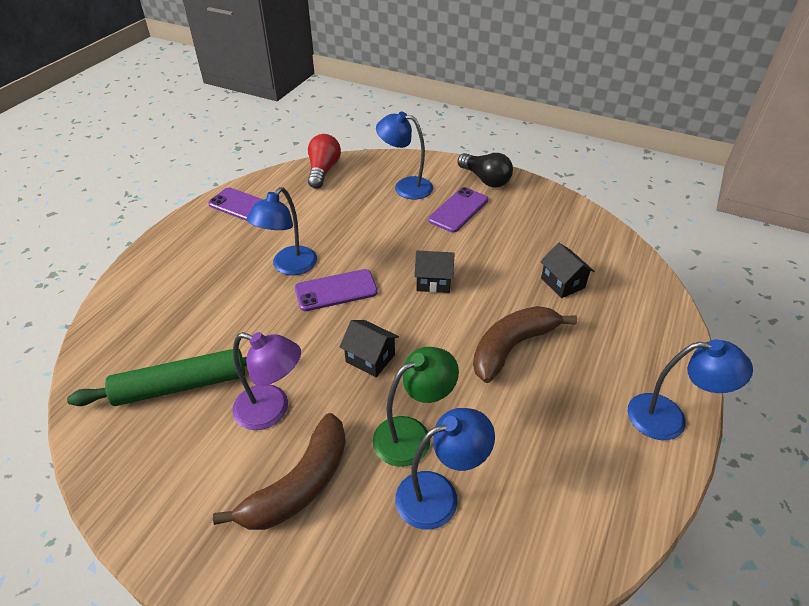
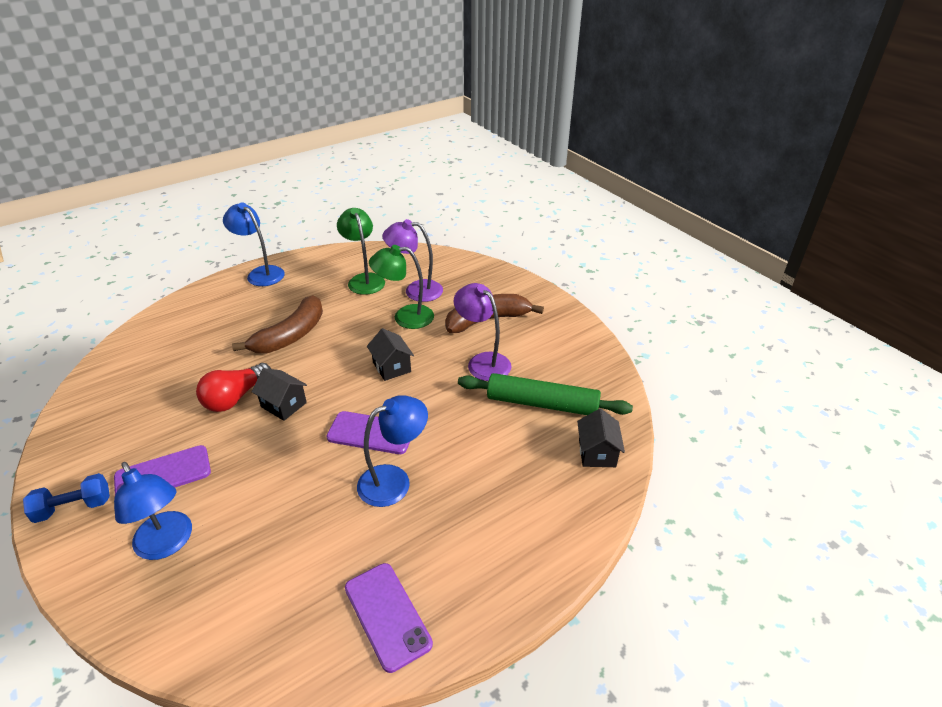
camera: 150 degrees left, 5 degrees down
(323, 171) = (227, 644): red light bulb -> red light bulb (235, 398)
(439, 495) = (415, 290): blue lamp -> purple lamp
(485, 179) = (74, 507): black light bulb -> blue dumbbell
(512, 347) = (291, 335): brown banana -> brown banana turned 45 degrees counterclockwise
(529, 479) = (364, 279): none -> green lamp
(562, 283) = (193, 360): black house -> black house (597, 453)

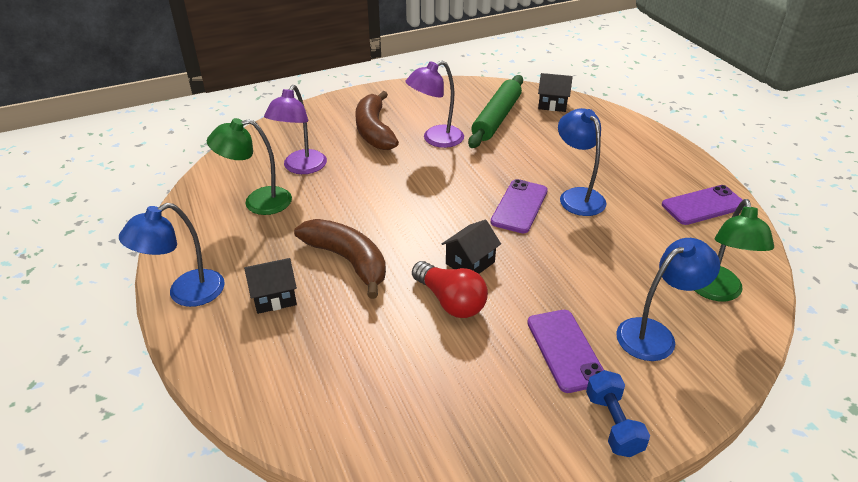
camera: 80 degrees left, 0 degrees up
(391, 367) = (428, 190): black house -> black house (274, 297)
(405, 317) = (348, 177): green lamp -> green lamp (716, 292)

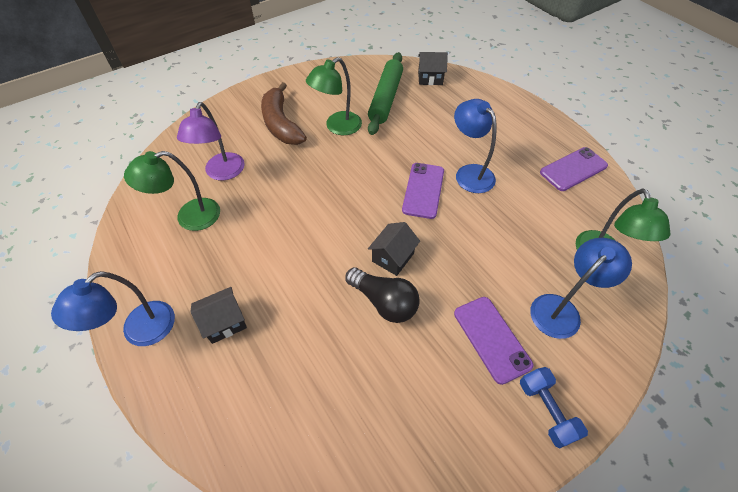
camera: 10 degrees left, 15 degrees up
(348, 260) = (284, 271): brown banana -> none
(435, 139) = (337, 127): purple lamp -> green lamp
(450, 301) = (384, 302): red light bulb -> black light bulb

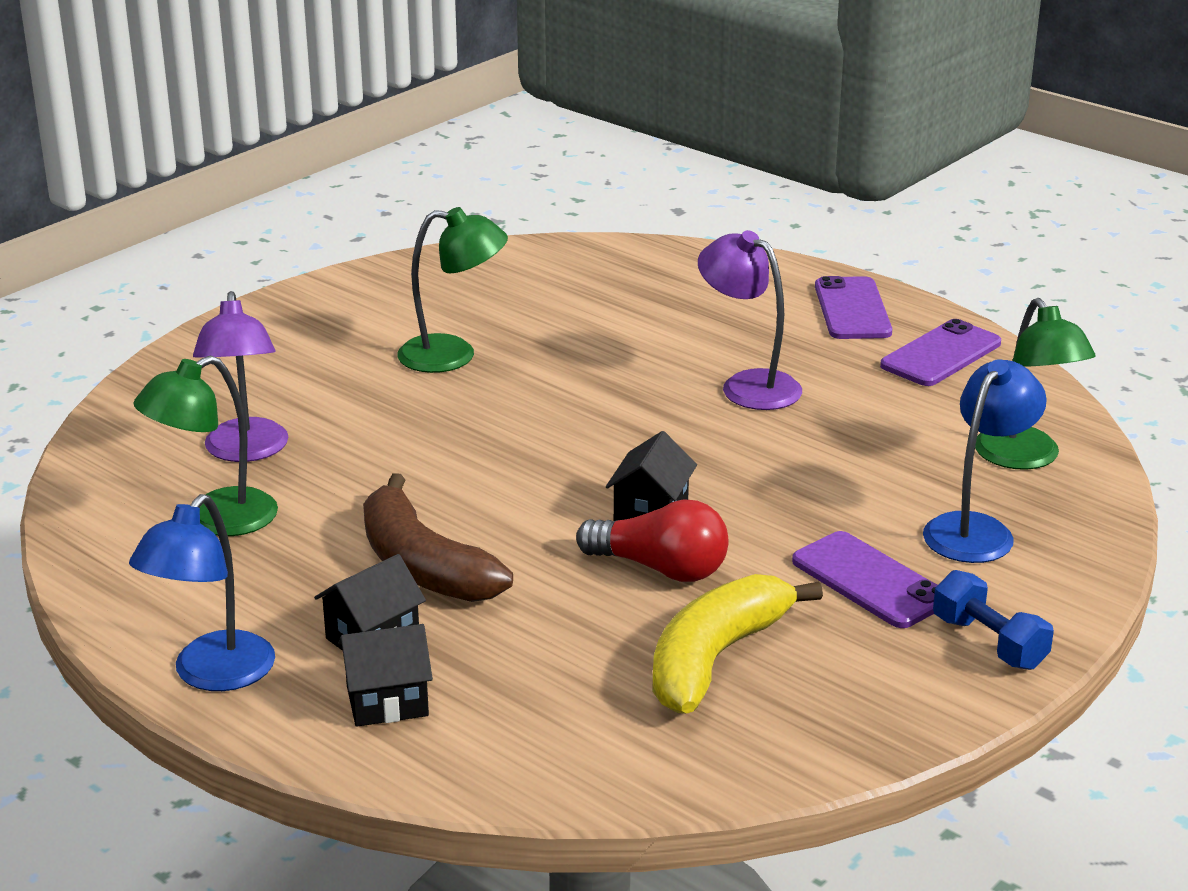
camera: 15 degrees left, 25 degrees down
(281, 124) = (330, 366): brown banana -> brown banana (423, 566)
(337, 127) = (453, 356): green lamp -> green lamp turned 120 degrees counterclockwise
(384, 302) = (660, 568): black light bulb -> red light bulb
(386, 98) = (533, 302): green rolling pin -> none
(389, 384) = (715, 658): none -> yellow banana
(423, 190) = (669, 420): purple phone -> purple phone (852, 309)
(430, 78) = (612, 261): black house -> black house (387, 701)
(469, 173) = (748, 385): blue lamp -> purple lamp

